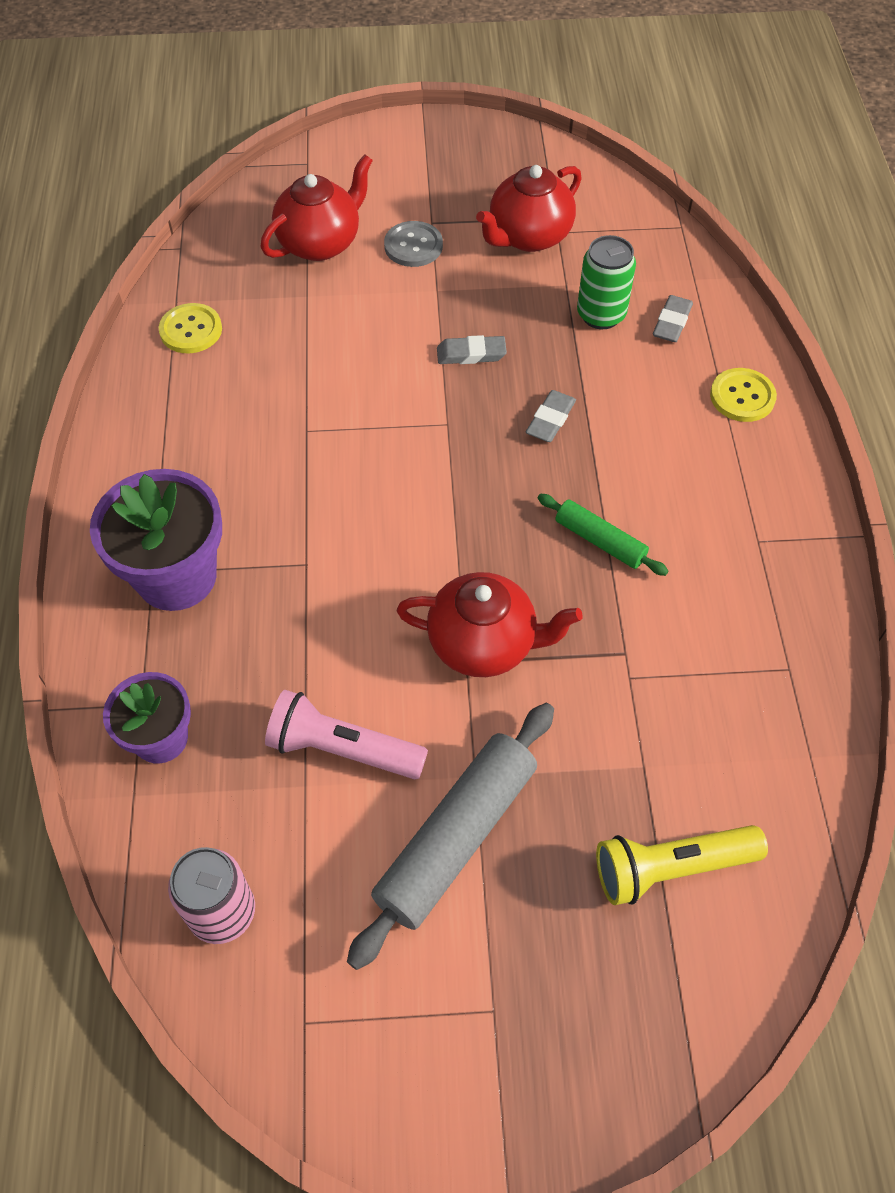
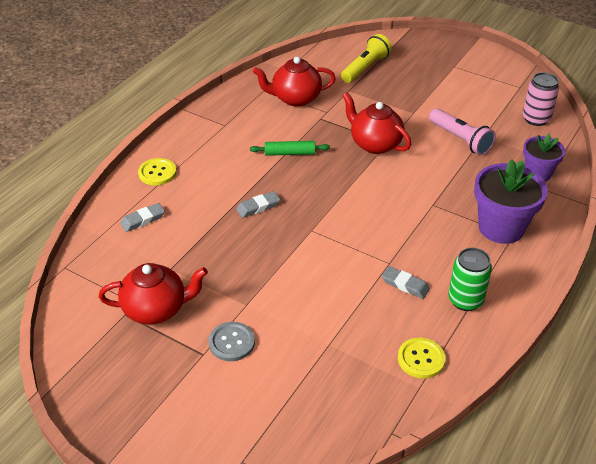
camera: 145 degrees left, 15 degrees down
(320, 243) = (289, 379): red teapot -> red teapot (295, 98)
(456, 838) = (434, 102): grey rolling pin -> none
(471, 354) = (264, 257): grey eraser -> grey eraser (405, 285)
(600, 541) = (289, 153): green rolling pin -> green rolling pin turned 75 degrees counterclockwise
(601, 315) = (173, 242): green can -> green can (465, 300)
(671, 868) = (365, 68): yellow flashlight -> yellow flashlight turned 75 degrees counterclockwise

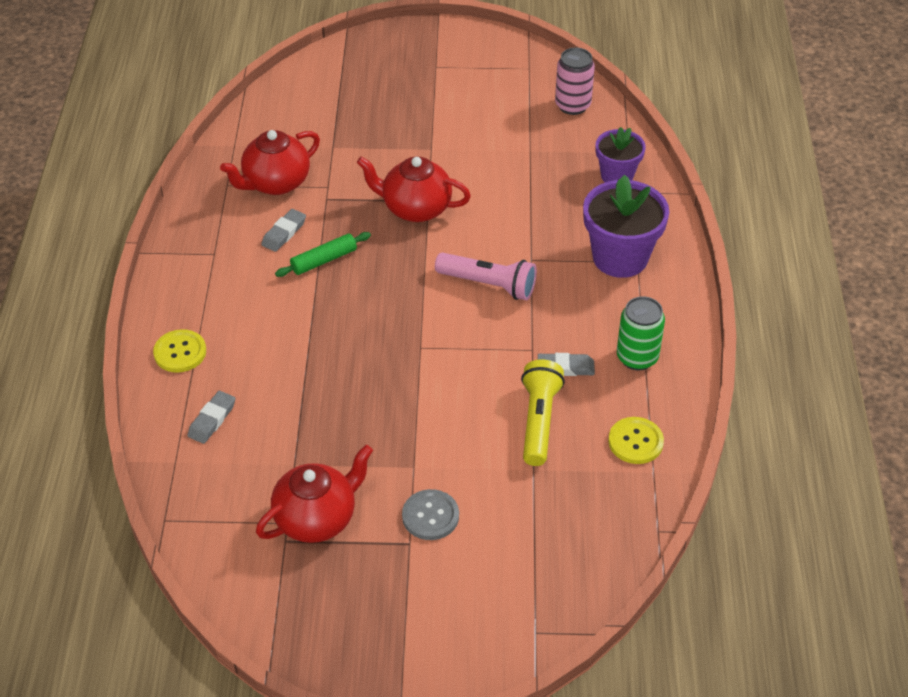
camera: 30 degrees left, 5 degrees up
(258, 207) = (338, 344): grey eraser -> grey eraser (284, 233)
(365, 68) = (331, 107): yellow flashlight -> yellow flashlight (539, 421)
(460, 139) = (508, 164): pink flashlight -> pink flashlight (488, 285)

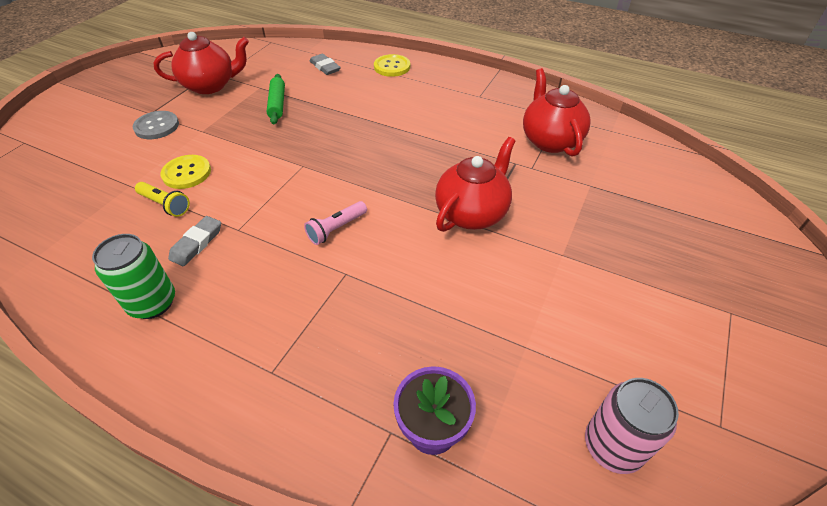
camera: 115 degrees right, 0 degrees up
(284, 233) = (483, 131): grey eraser -> none
(317, 519) = (210, 85): red teapot -> red teapot turned 90 degrees counterclockwise
(324, 260) = (437, 143): green rolling pin -> green rolling pin (277, 104)
(488, 285) = (336, 229): pink flashlight -> pink flashlight, size x0.62
(539, 421) = (165, 205): yellow flashlight -> yellow flashlight, size x0.62
(620, 257) = (290, 356): purple flower pot -> none
(635, 442) = (76, 256): yellow button -> yellow button (187, 173)

